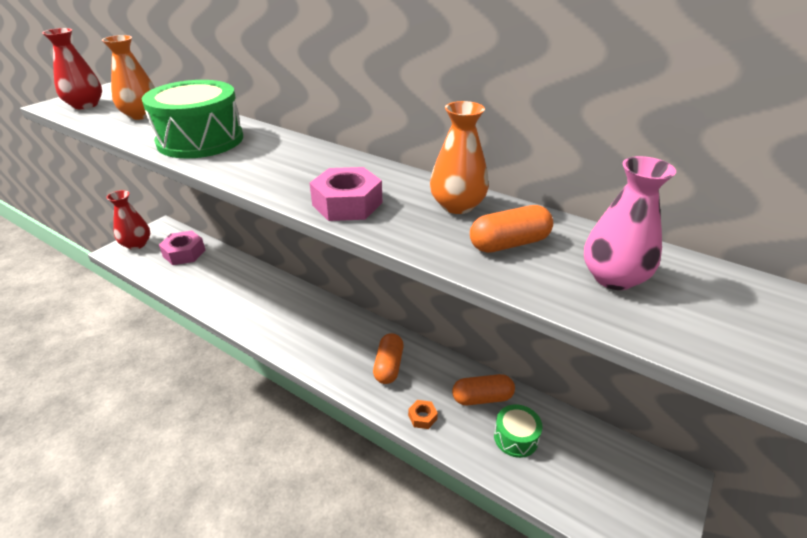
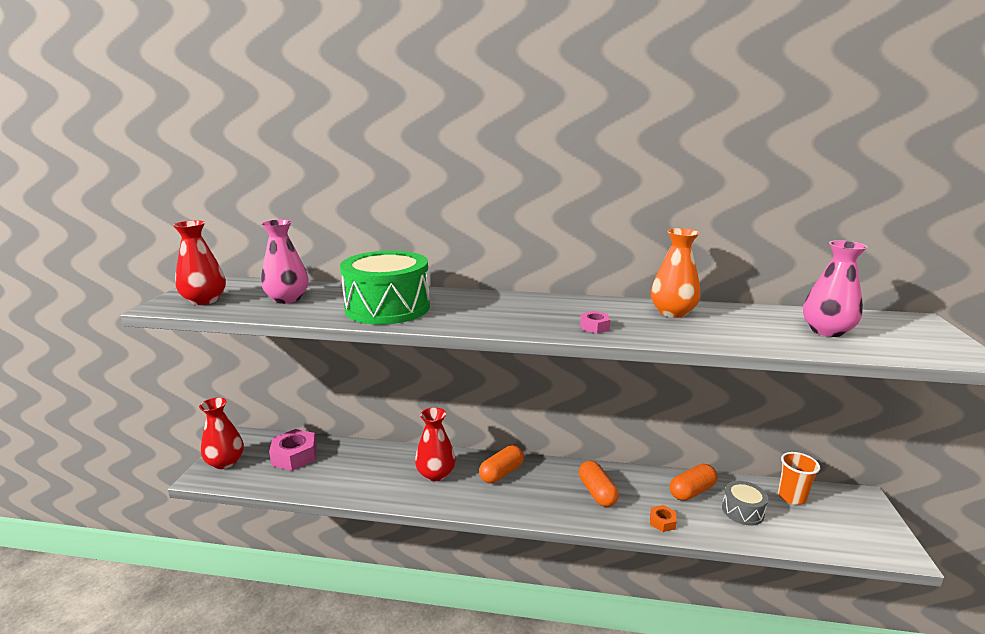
camera: 25 degrees left, 15 degrees down
(141, 115) = (287, 299): orange vase -> pink vase
(270, 302) = (436, 474): none -> red vase
(347, 204) = (594, 327): pink nut -> pink nut, size x0.50
(509, 244) = (741, 327): orange capsule -> orange capsule (501, 473)
(516, 438) = (742, 511): green drum -> grey drum
(587, 444) = (791, 497): none -> orange cup

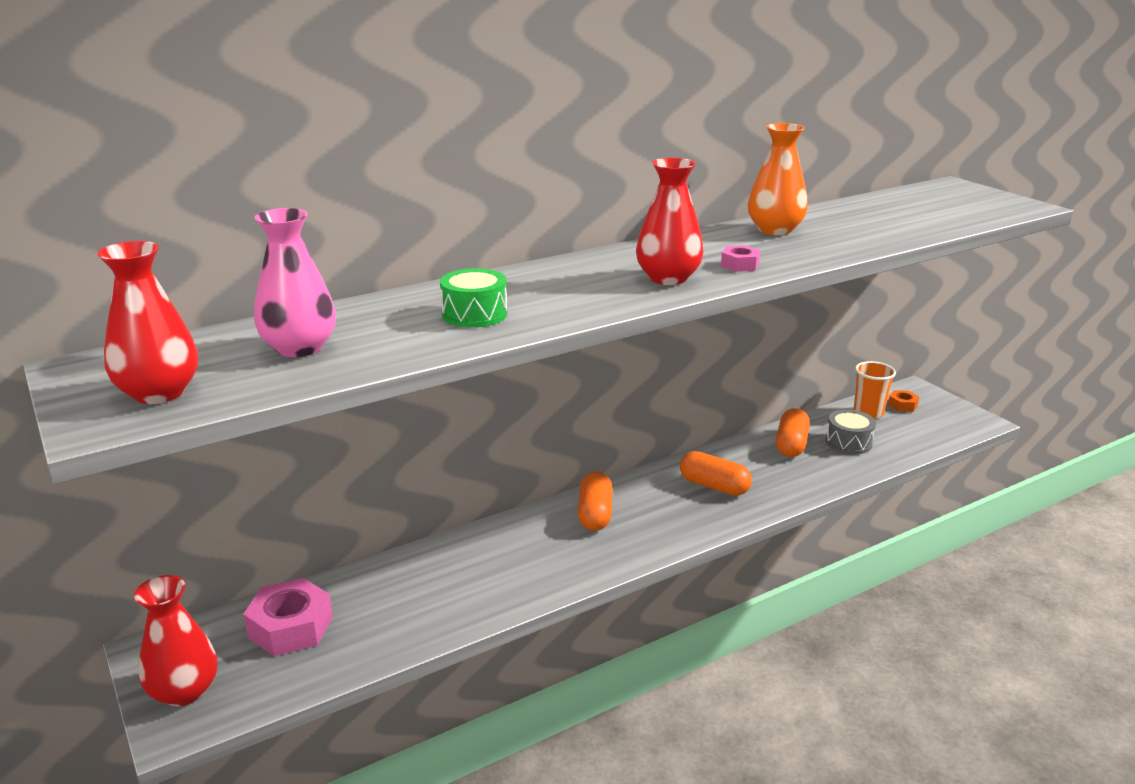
camera: 40 degrees left, 5 degrees up
(388, 308) = (474, 314): green drum -> green drum, size x0.49
(436, 474) = (522, 551): red vase -> red vase (668, 278)
(662, 522) = (801, 484): orange nut -> orange nut (902, 405)
(826, 331) = (915, 212): pink vase -> none

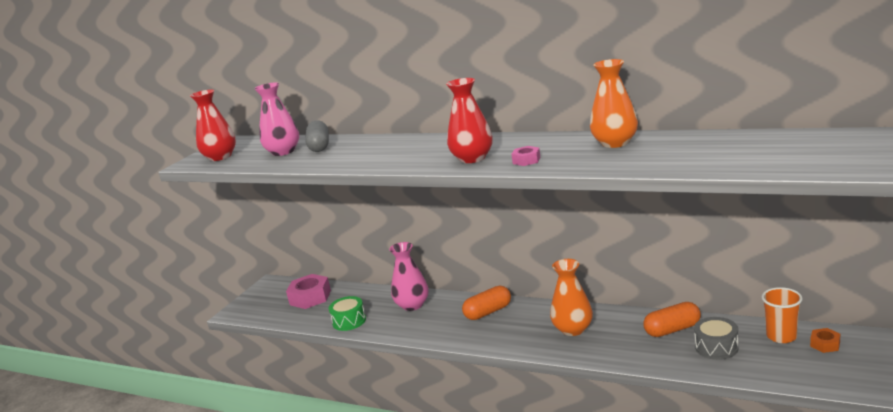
camera: 60 degrees right, 5 degrees down
(184, 691) = (254, 302): red vase -> none
(354, 323) = (319, 146): none -> grey capsule
(474, 314) = (359, 154): green drum -> green drum (349, 321)
(483, 554) = (412, 305): none -> pink vase
(714, 486) = (573, 329): orange capsule -> orange vase

